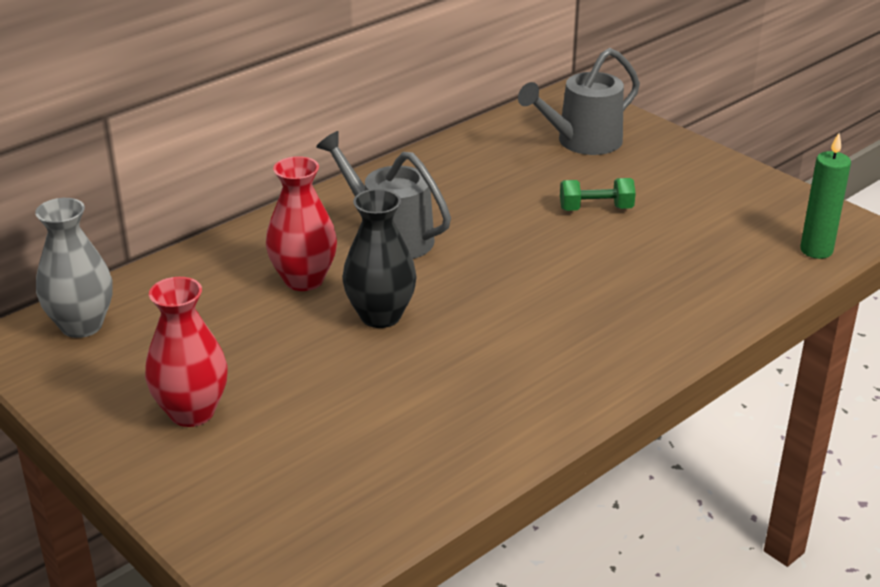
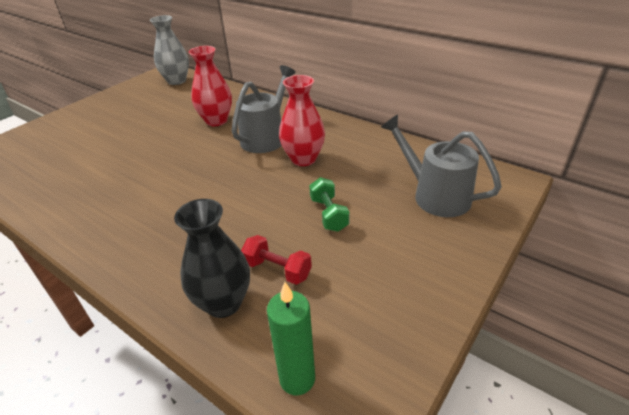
camera: 80 degrees right, 5 degrees up
(192, 412) = (105, 116): red vase -> red vase (303, 159)
(380, 316) = (181, 148): black vase -> black vase (223, 303)
(682, 249) = (277, 270): none -> red dumbbell

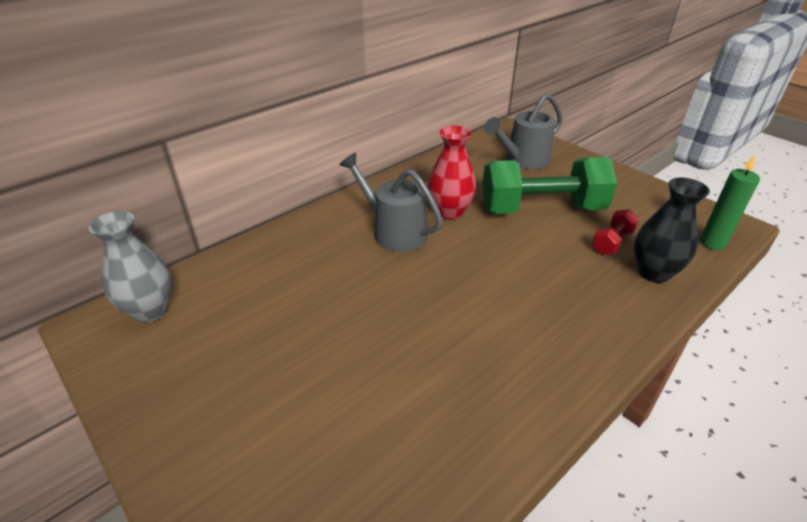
camera: 80 degrees left, 0 degrees up
(216, 121) = (329, 268): red vase -> none
(329, 214) = (541, 209): green dumbbell -> green dumbbell, size x2.28

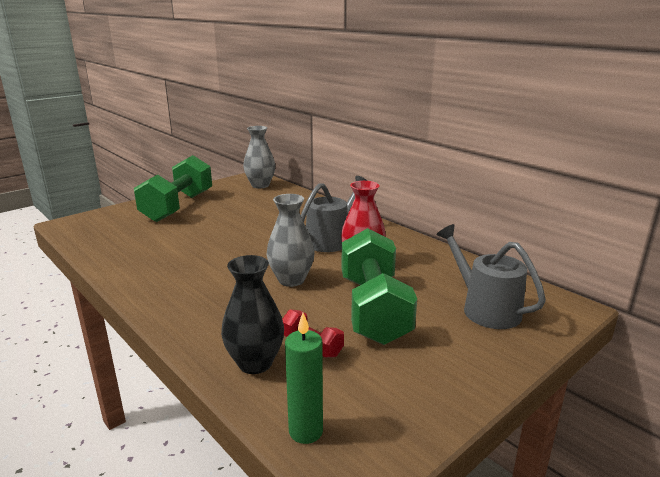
camera: 90 degrees right, 15 degrees down
(228, 420) = (178, 207): none -> green dumbbell
(499, 258) = (291, 280): none -> grey vase

